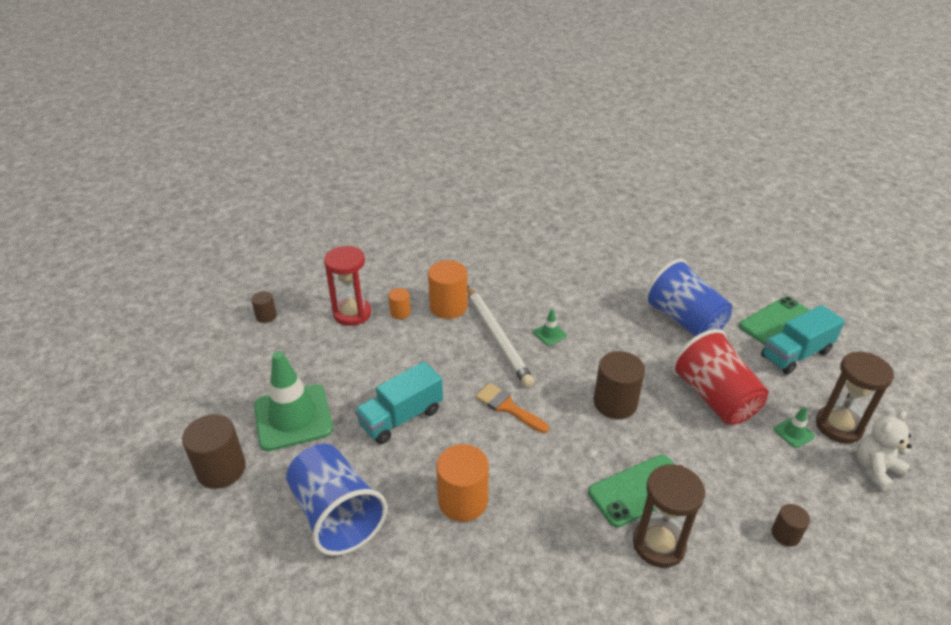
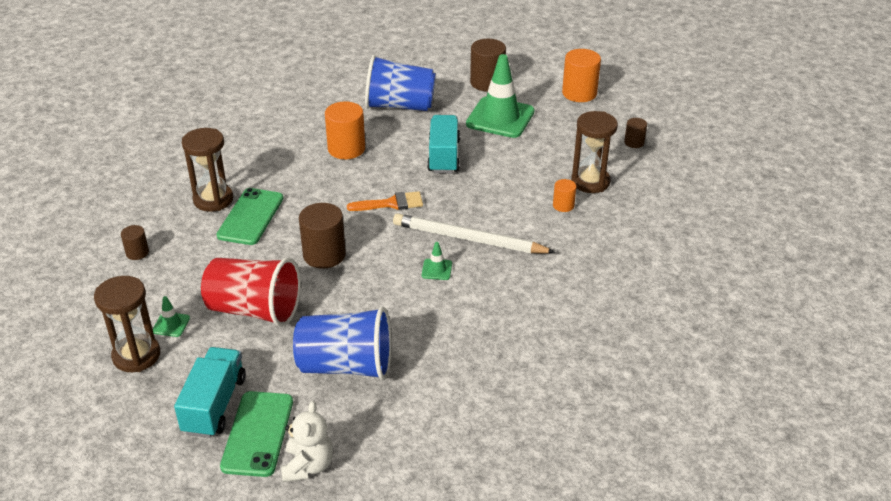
camera: 130 degrees right, 0 degrees up
(352, 314) = (590, 182): red hourglass -> brown hourglass
(448, 307) = (541, 234): orange cylinder -> orange cylinder (579, 93)
(875, 470) = (90, 338): white teddy bear -> white teddy bear (308, 466)

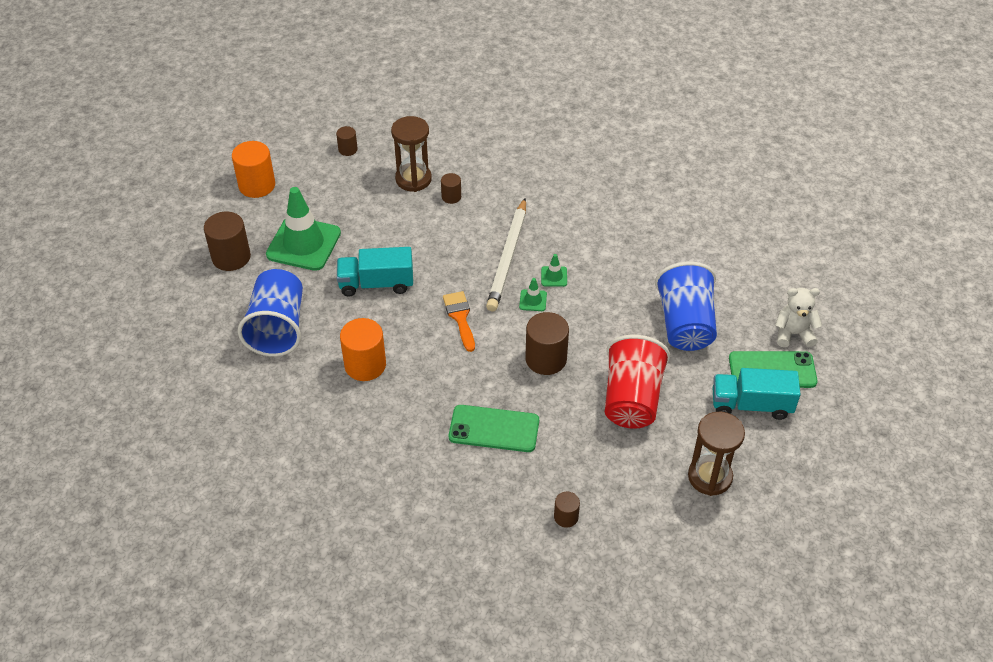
camera: 95 degrees left, 10 degrees up
(171, 324) = (664, 460): green traffic cone -> green traffic cone (533, 300)
(213, 200) = (467, 469): brown hourglass -> none
(563, 205) = (451, 197): orange cylinder -> brown cylinder

